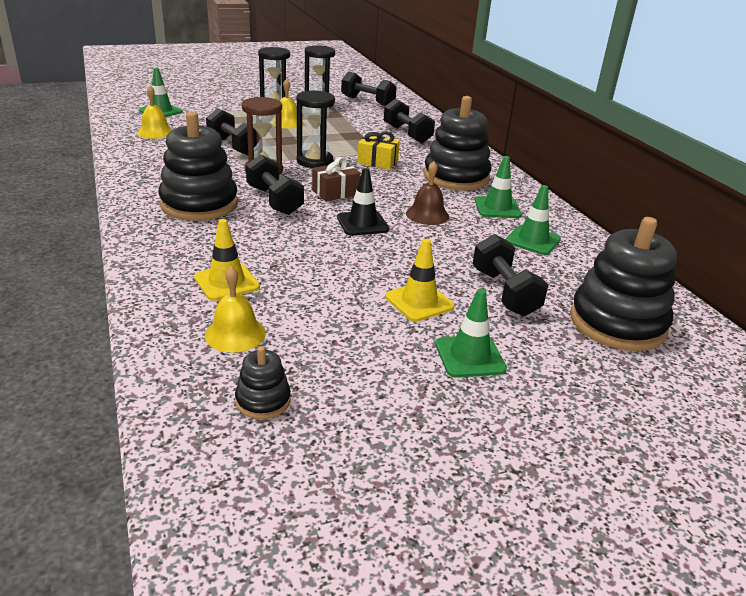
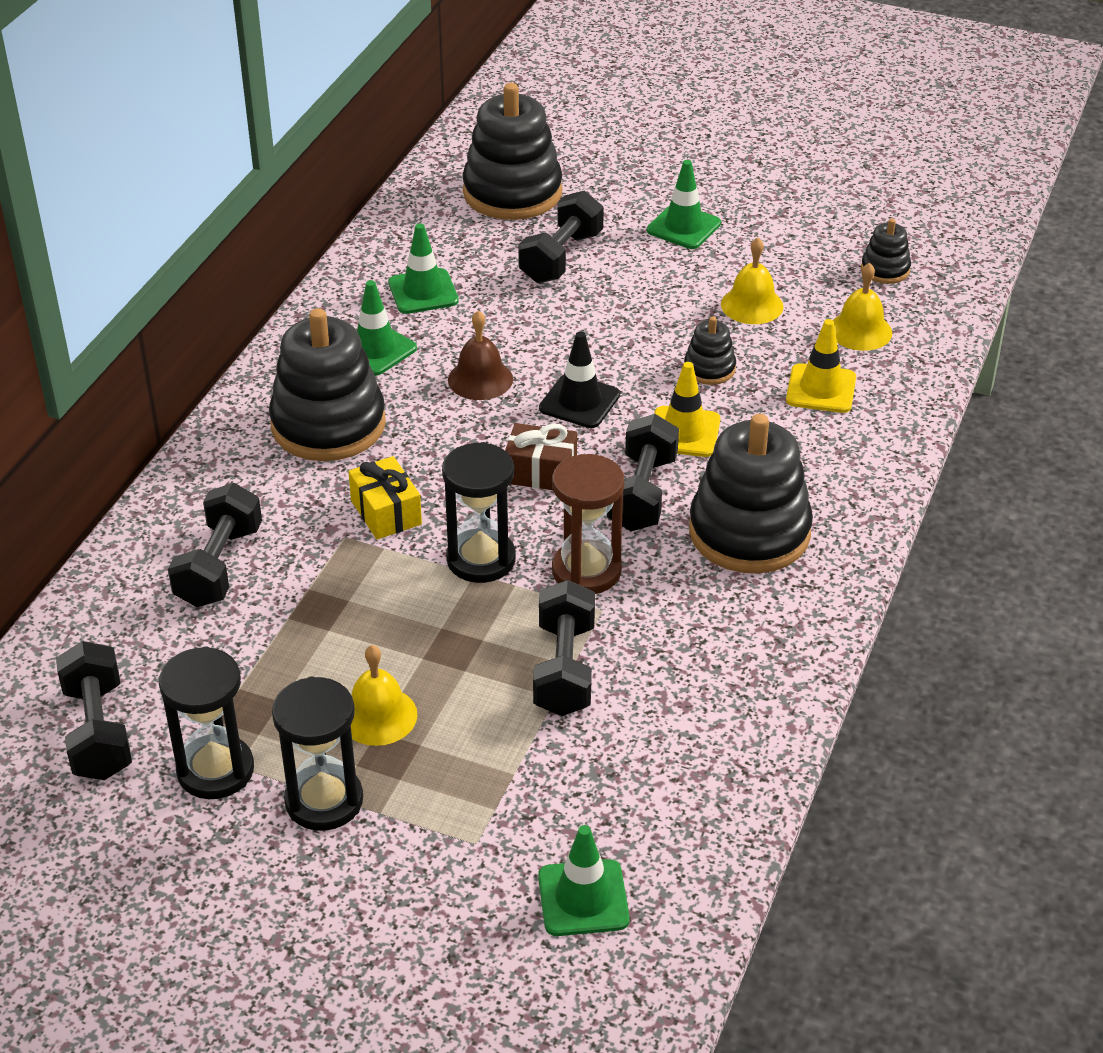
camera: 135 degrees left, 10 degrees up
(155, 132) = (662, 795): yellow bell -> yellow bell (752, 305)
(314, 266) = (709, 369): none -> black stacking toy
(419, 302) = (656, 285): yellow traffic cone -> yellow traffic cone (684, 432)

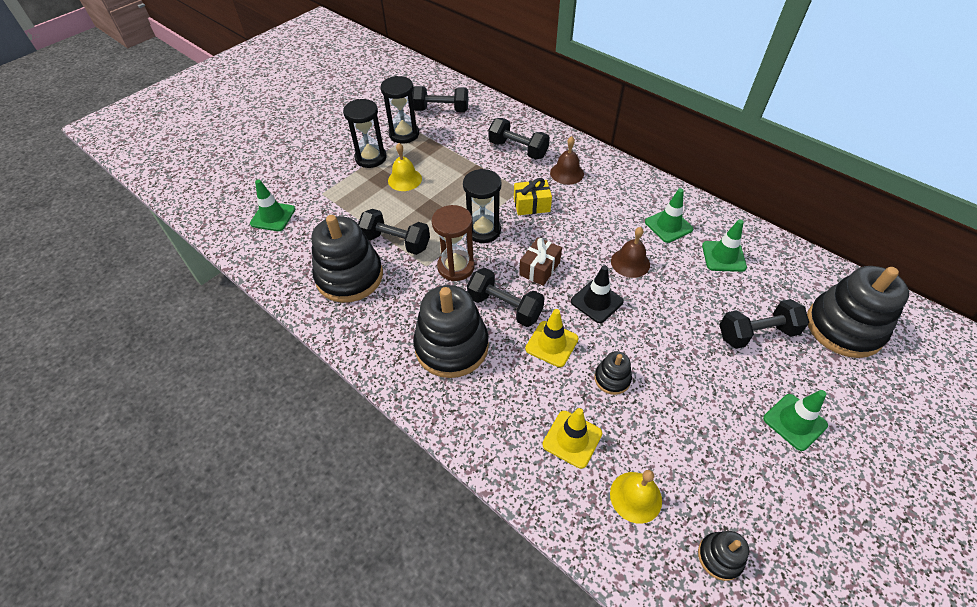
camera: 110 degrees right, 10 degrees up
(275, 484) = (567, 173): none -> brown bell
(328, 425) = (607, 197): black stacking toy -> black stacking toy (349, 276)
(561, 257) = (756, 334): black dumbbell -> black dumbbell turned 60 degrees counterclockwise
(752, 305) = (682, 432): yellow bell -> none

